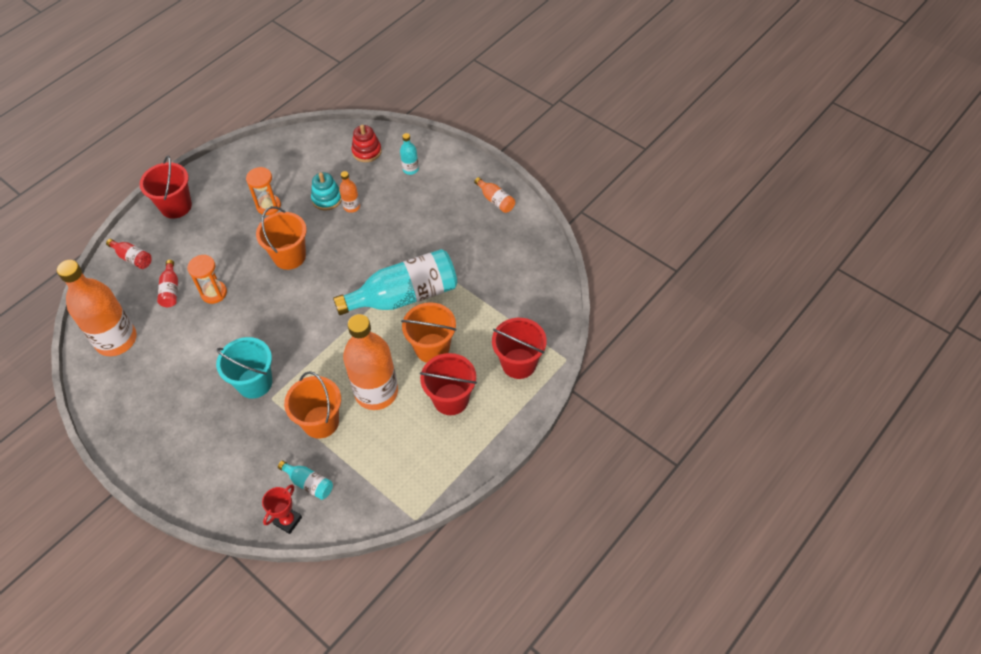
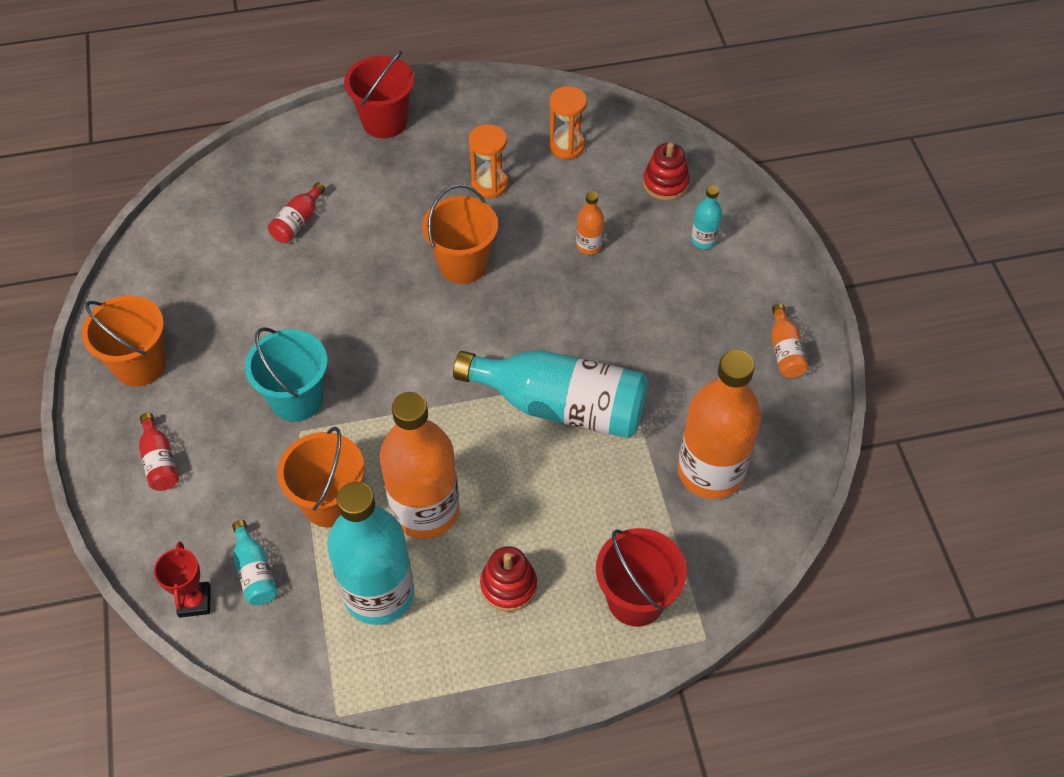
camera: 35 degrees right, 0 degrees up
(116, 340) = (194, 245): orange bottle -> orange bottle (710, 472)
(133, 258) = (289, 157): red bottle -> red bottle (160, 461)
(214, 293) = (341, 256): orange hourglass -> orange hourglass (566, 146)
(288, 520) = (194, 601): red trophy -> red trophy turned 75 degrees counterclockwise
(327, 199) = (566, 217): turquoise stacking toy -> none
(386, 448) = (379, 593): none -> turquoise bottle
(432, 348) = (540, 500): orange bucket -> orange bucket (140, 365)
(451, 399) = (508, 586): red bucket -> red stacking toy

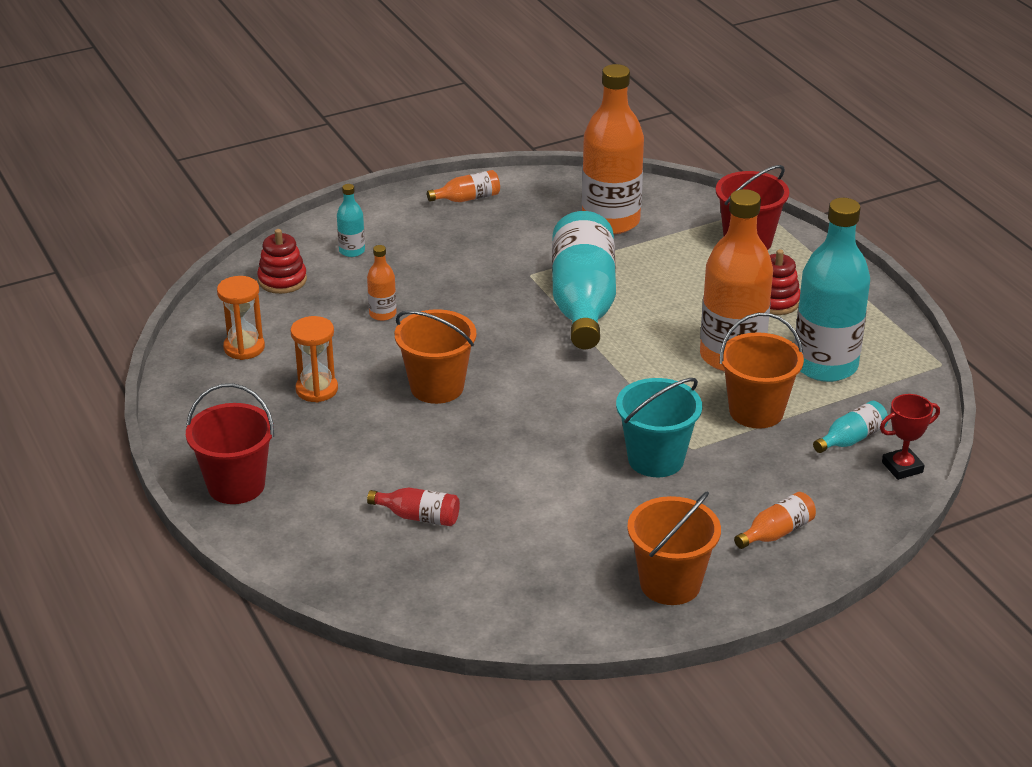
camera: 105 degrees left, 20 degrees down
(160, 461) = (776, 532): red bottle -> orange bottle

